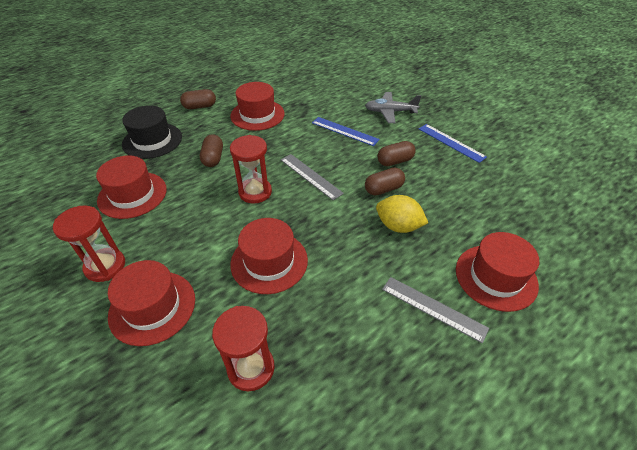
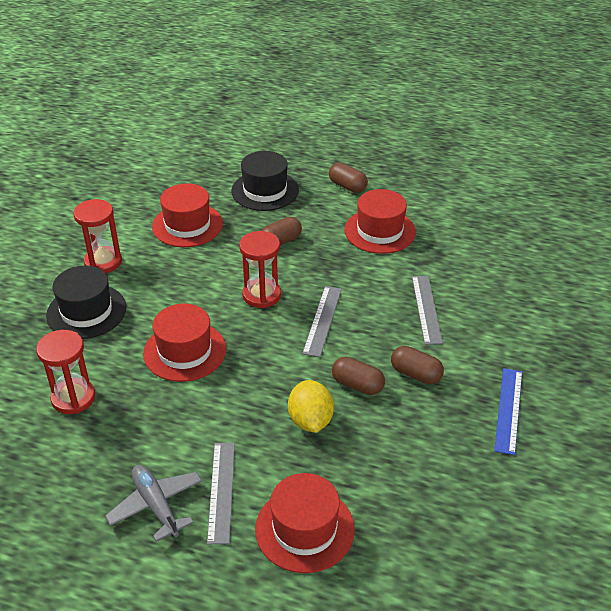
camera: 55 degrees right, 5 degrees down
(152, 307) = (86, 311): red hat -> black hat
(344, 131) = (426, 309): blue ruler -> grey ruler
(390, 112) = (510, 329): grey plane -> grey plane (156, 505)

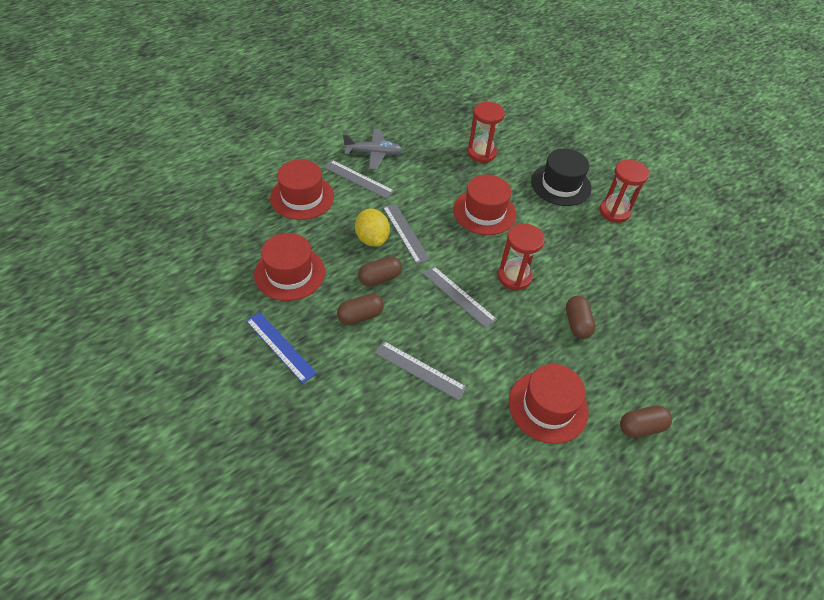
camera: 120 degrees right, 10 degrees up
(187, 225) = (637, 276): red hat -> red hat (289, 273)
(265, 191) = (666, 354): black hat -> none
(275, 398) = (405, 233): none -> grey ruler
(310, 420) = (372, 239): yellow lemon -> yellow lemon turned 45 degrees clockwise

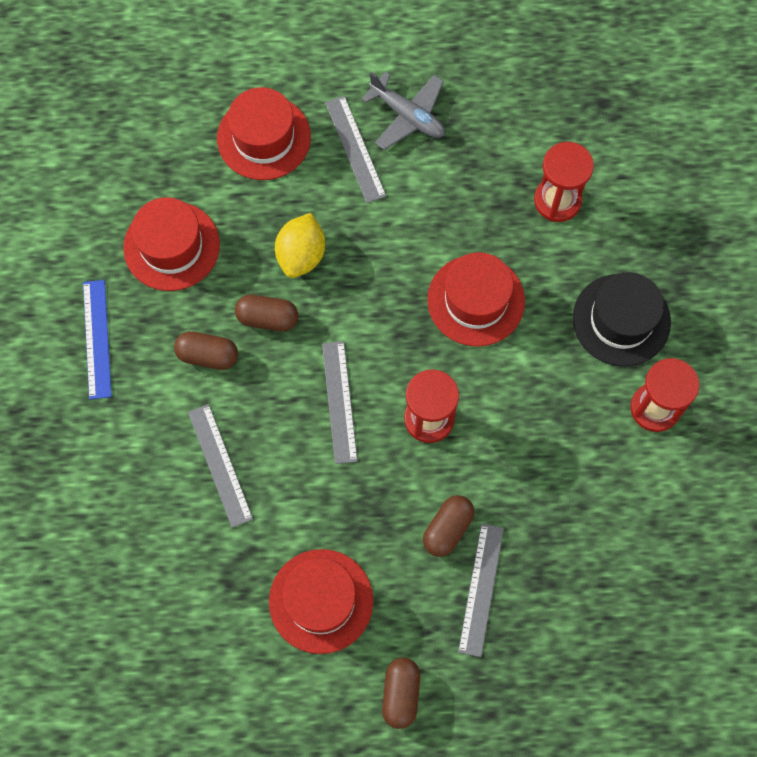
camera: 40 degrees right, 20 degrees up
(405, 233) = (348, 271): grey ruler -> grey ruler (481, 589)
(641, 427) = (401, 694): brown capsule -> brown capsule turned 75 degrees clockwise

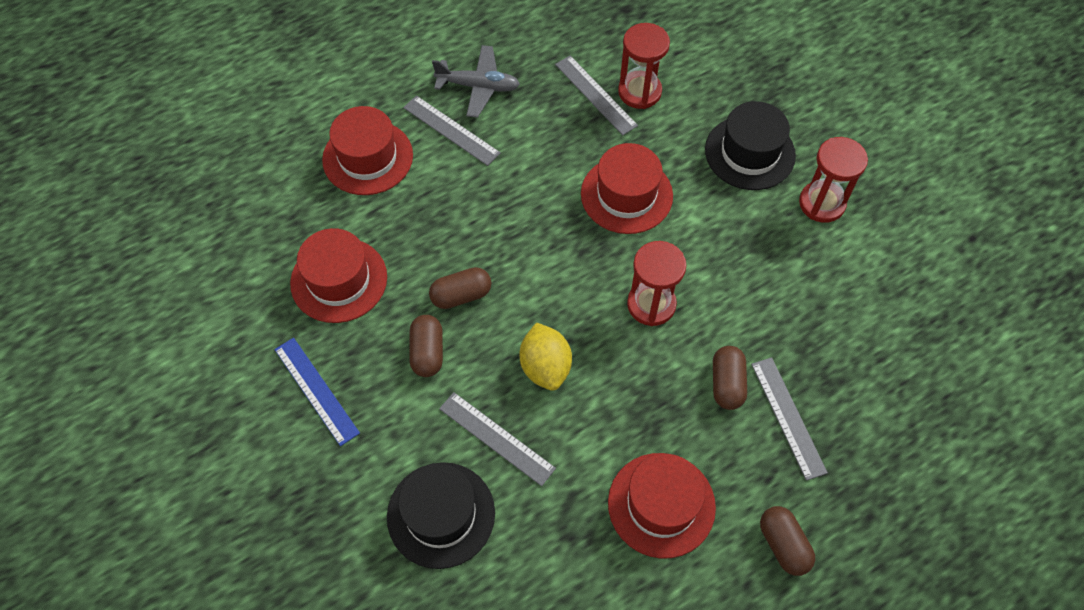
camera: 30 degrees left, 10 degrees down
(136, 504) = (441, 514): none -> black hat
(208, 355) = (427, 352): brown capsule -> brown capsule turned 75 degrees counterclockwise
(301, 255) = (458, 231): yellow lemon -> yellow lemon (545, 367)
(339, 401) = (567, 330): grey ruler -> grey ruler (595, 95)

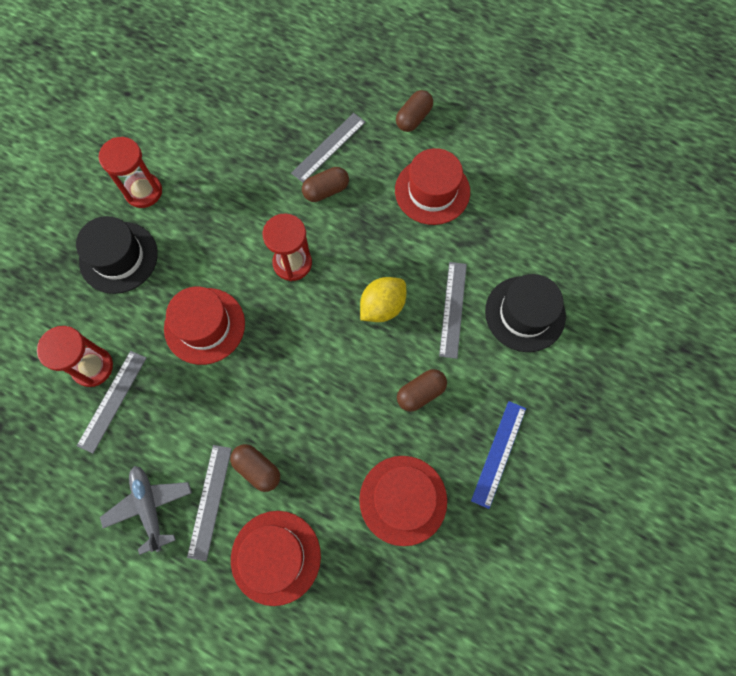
camera: 120 degrees left, 10 degrees up
(461, 295) = (361, 397): brown capsule -> brown capsule (257, 469)

